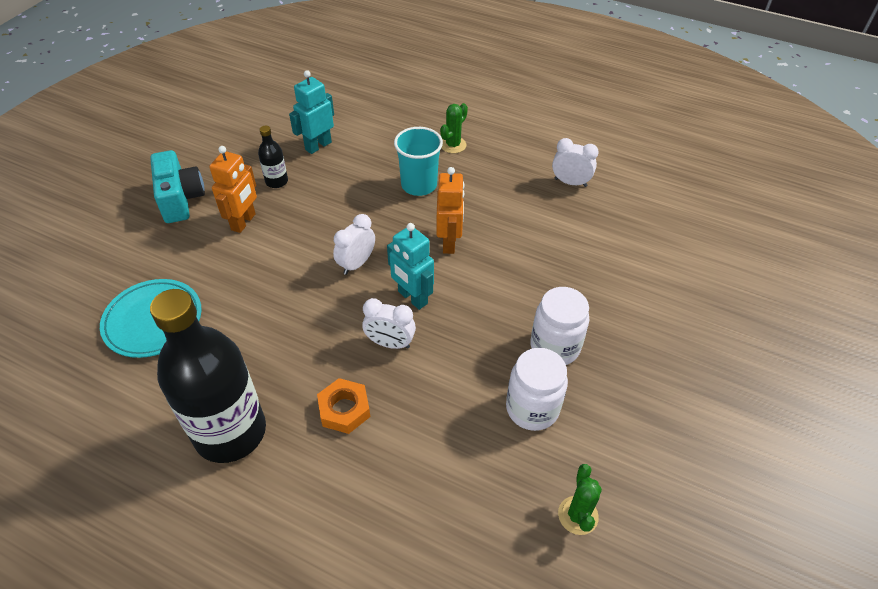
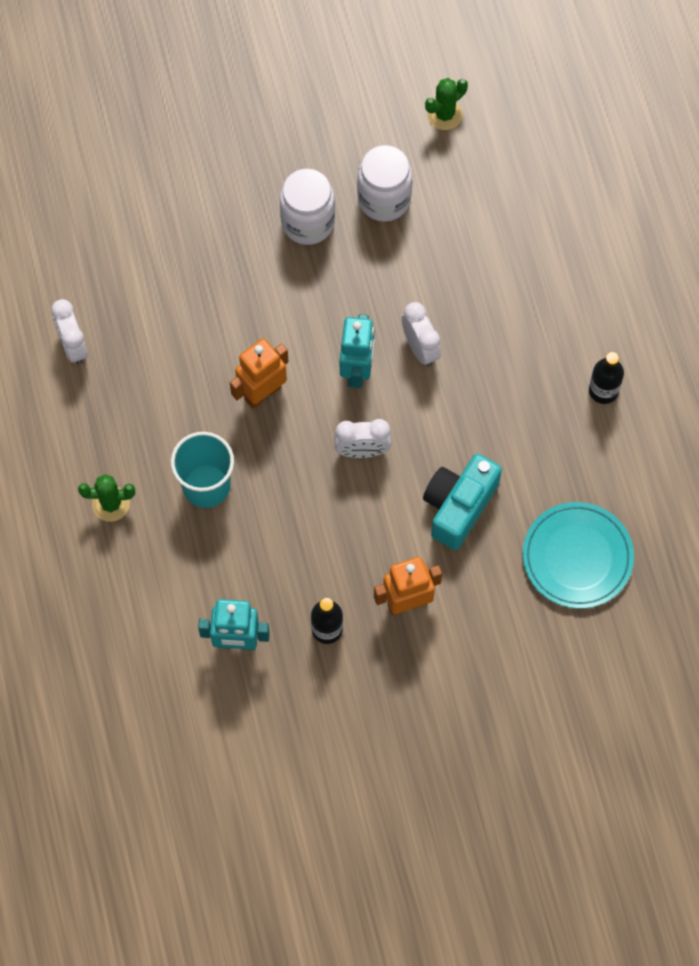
camera: 130 degrees left, 20 degrees up
(180, 199) = (436, 697): turquoise camera -> turquoise camera (459, 506)
(230, 432) = (603, 390): black bottle -> black bottle, size x0.42
(344, 409) = (510, 328): orange nut -> none

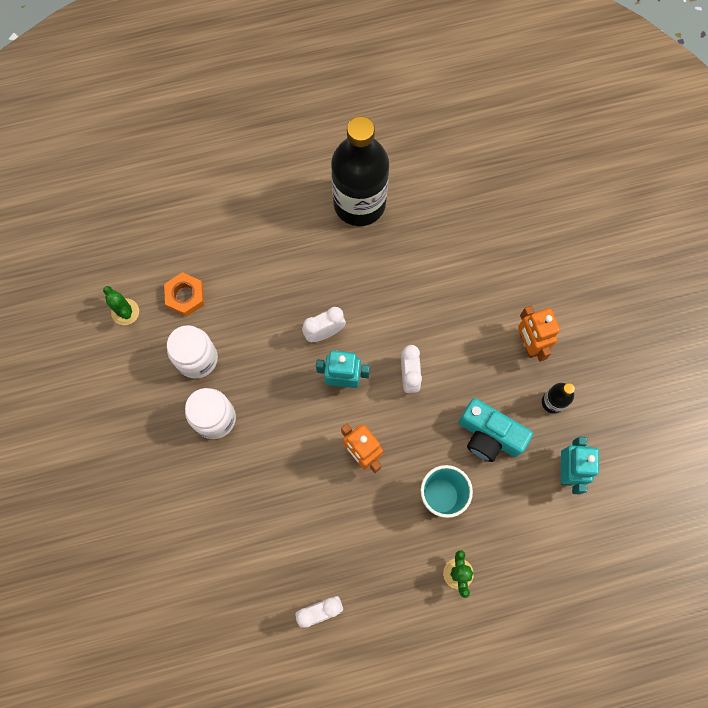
camera: 90 degrees left, 5 degrees up
(459, 506) = (452, 306): turquoise camera -> turquoise camera (489, 435)
(467, 182) = (185, 296): none -> orange nut
(577, 557) = (488, 225): turquoise plate -> none
(603, 390) = (359, 203): black bottle -> black bottle, size x2.37

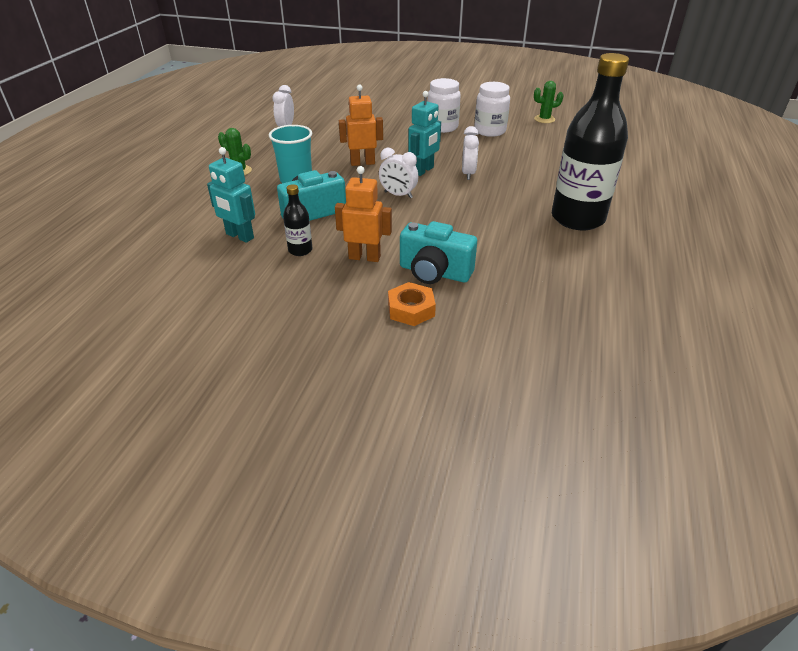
camera: 120 degrees right, 35 degrees down
(185, 296) = (541, 137): orange nut -> orange nut (411, 309)
(514, 279) = (434, 272): none -> turquoise camera

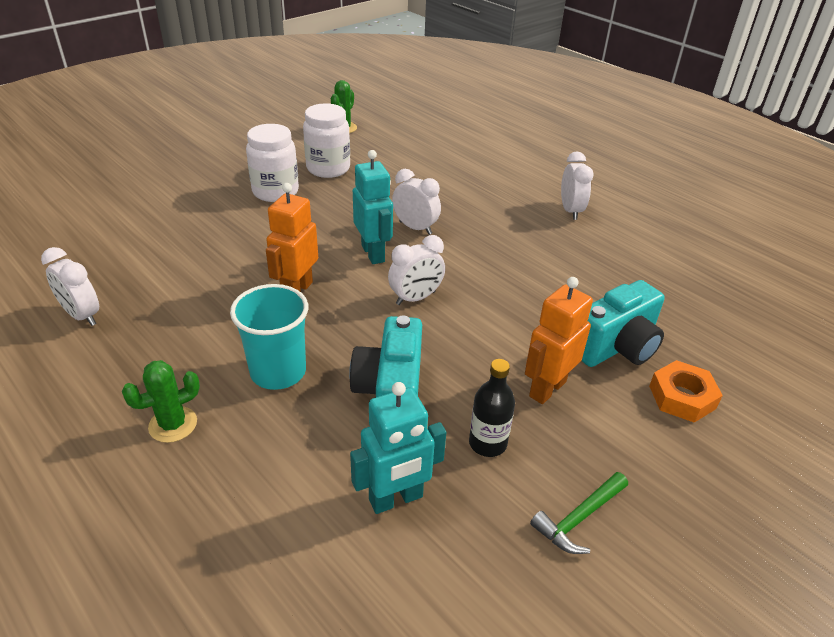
camera: 60 degrees left, 0 degrees up
(268, 292) = (579, 519): none -> green hammer
(577, 218) = (570, 211): black bottle -> white clock

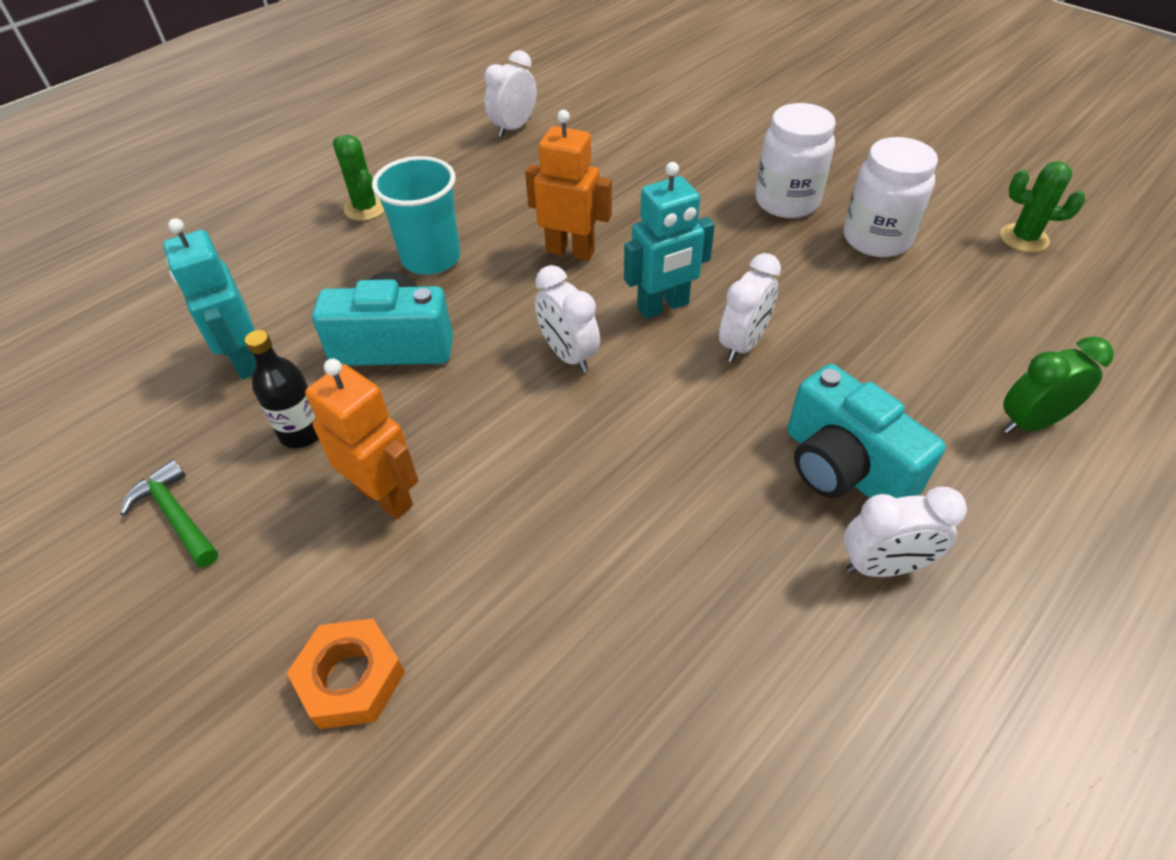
camera: 90 degrees right, 10 degrees up
(481, 157) = (1030, 422): none -> green clock
(615, 347) = (470, 595): turquoise camera -> turquoise camera (844, 468)

